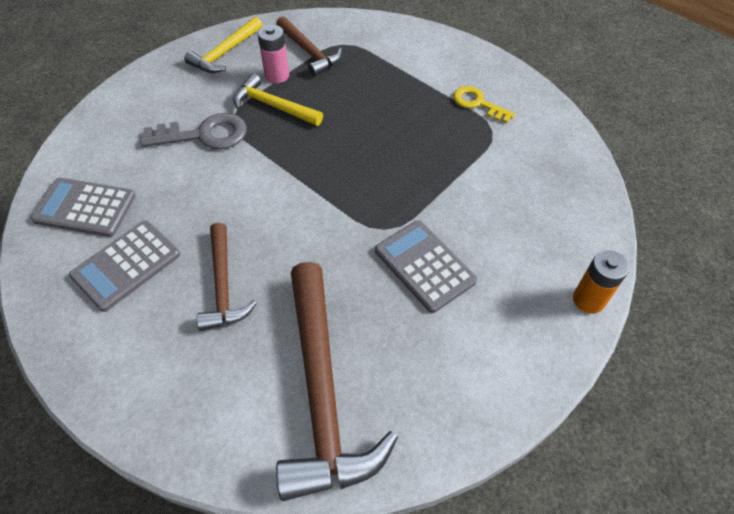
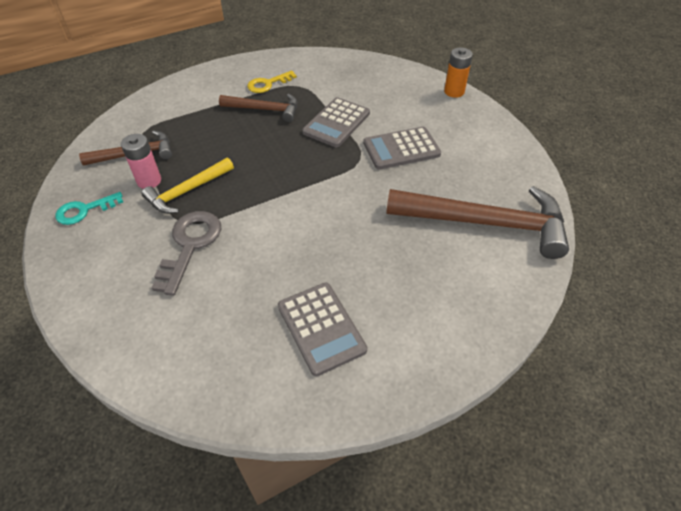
camera: 70 degrees left, 5 degrees down
(85, 208) = (229, 356): grey calculator -> grey calculator (336, 123)
(223, 286) = (373, 261): brown hammer -> brown hammer (265, 109)
(225, 53) = (84, 210): yellow hammer -> turquoise key

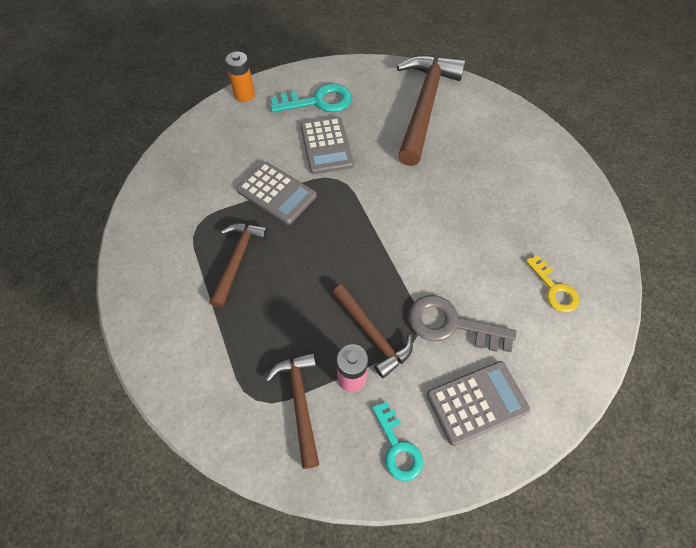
camera: 85 degrees left, 10 degrees up
(187, 191) = (372, 334): yellow hammer -> brown hammer
(268, 84) = (184, 256): yellow key -> yellow key (554, 289)
(321, 328) = (535, 220): grey calculator -> grey calculator (477, 402)
(462, 138) = (318, 101): none -> turquoise key

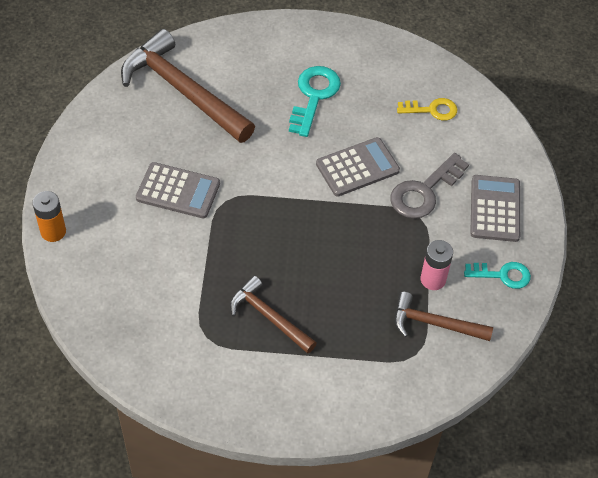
camera: 65 degrees left, 5 degrees down
(276, 193) = (210, 256): grey calculator -> grey calculator (357, 167)
(318, 101) = (112, 172): turquoise key -> turquoise key (314, 96)
(372, 334) = (402, 248): brown hammer -> none

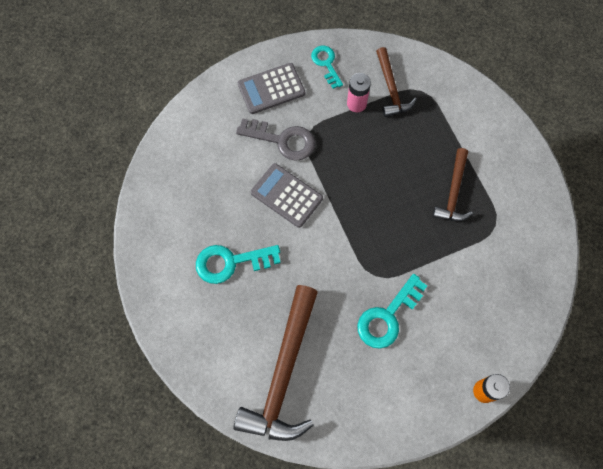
camera: 115 degrees left, 15 degrees up
(178, 191) = (388, 316): grey calculator -> turquoise key
(432, 110) = (198, 168): yellow key -> none

